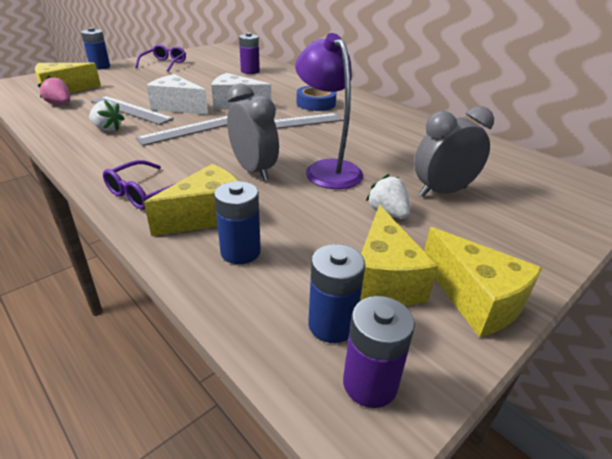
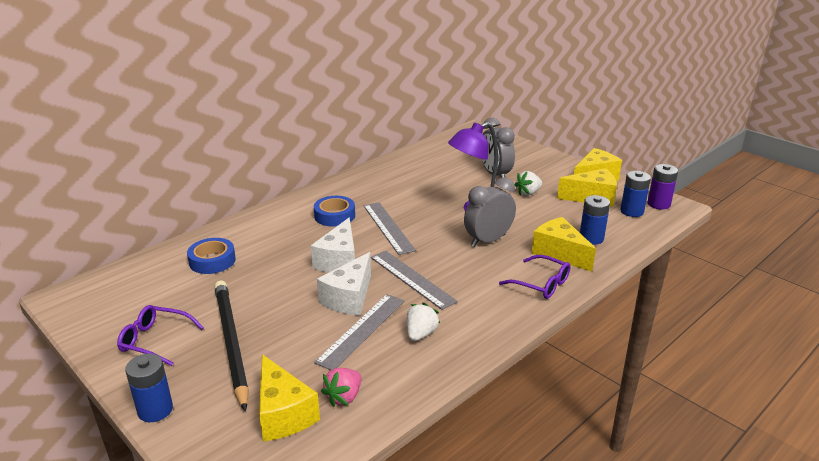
camera: 90 degrees left, 5 degrees down
(148, 78) = (231, 342): none -> black pencil
(250, 71) = (212, 261): purple battery -> blue tape

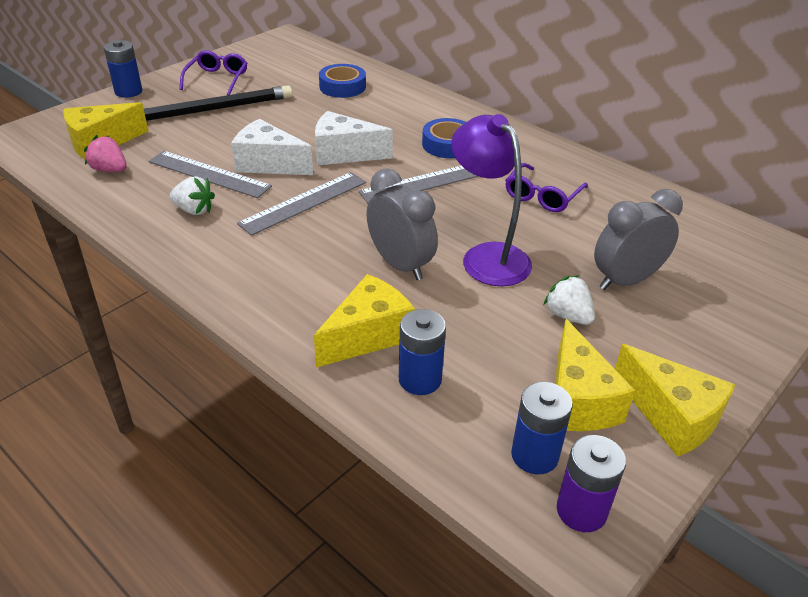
camera: 85 degrees right, 10 degrees up
(541, 284) = (285, 309): purple glasses -> purple glasses (542, 196)

